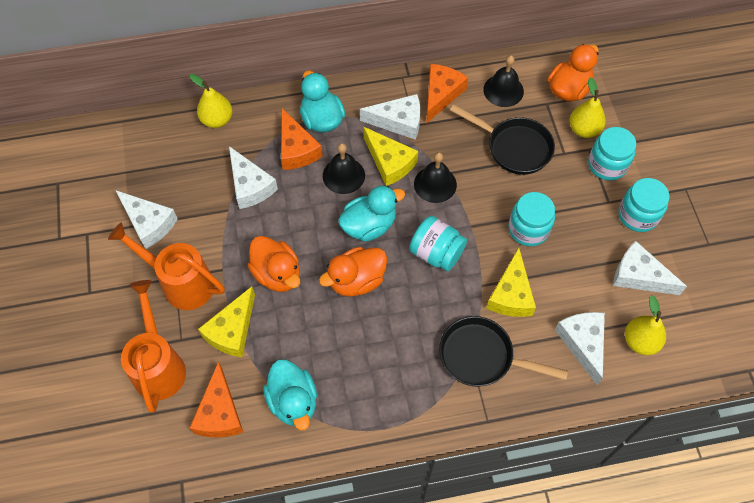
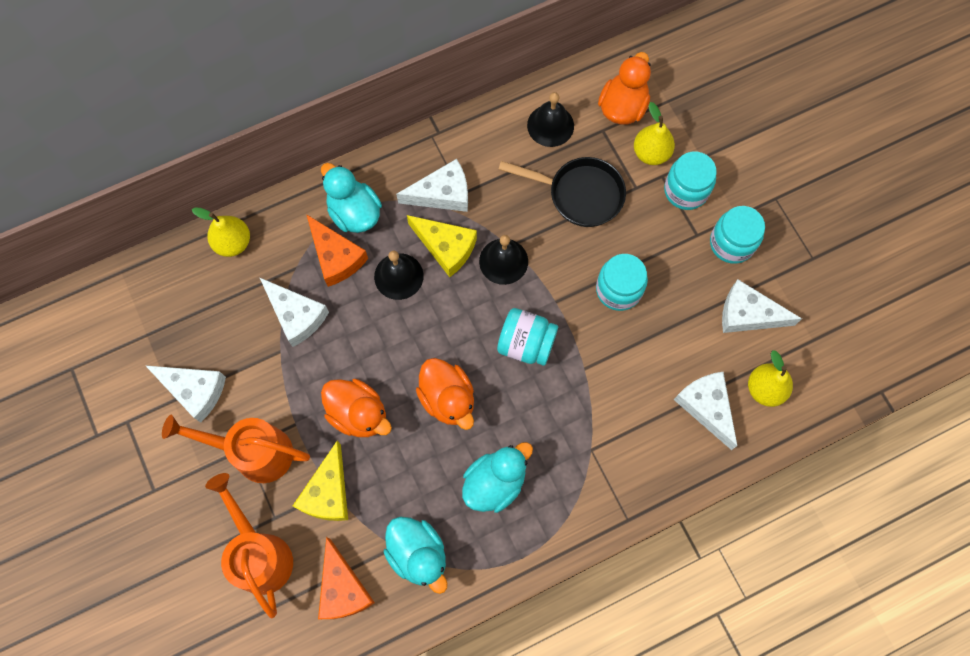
camera: 15 degrees left, 10 degrees up
(356, 280) = (448, 398): orange duck -> orange duck turned 75 degrees counterclockwise
(369, 225) = (444, 330): turquoise duck -> turquoise duck (495, 482)
(441, 95) = (481, 148): orange cheese -> none
(482, 357) = (604, 450): black pan -> none
(511, 294) = (618, 371): yellow cheese -> none

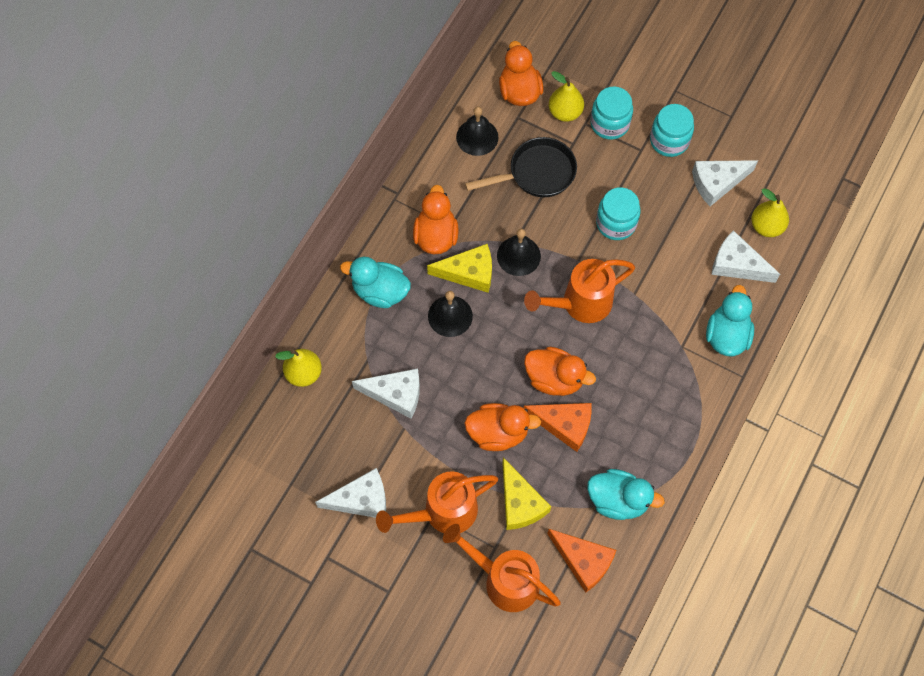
camera: 35 degrees left, 5 degrees down
(336, 257) = (392, 332): orange cheese -> orange cheese (564, 425)
(442, 194) = (436, 236): white cheese -> orange duck
(495, 482) = (633, 414): turquoise duck -> turquoise duck (726, 335)
(526, 344) = (580, 303): turquoise jar -> orange watering can

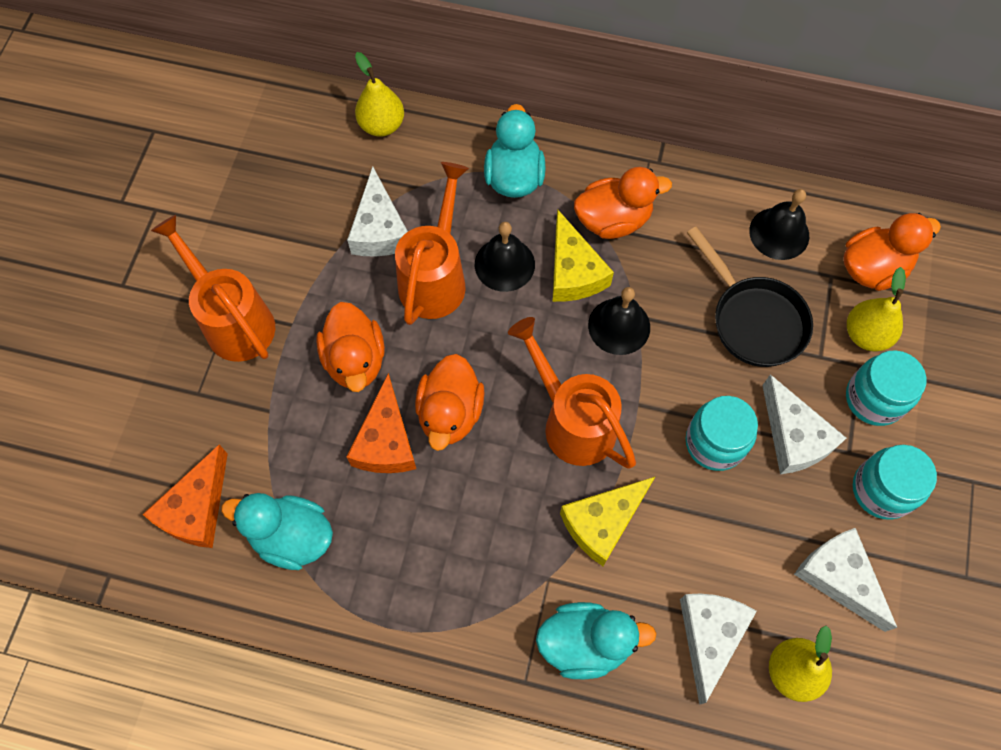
camera: 75 degrees right, 0 degrees up
(361, 499) = (233, 227): white cheese -> white cheese (794, 437)
(504, 580) = (156, 415): orange watering can -> orange watering can (435, 278)
(520, 503) = (264, 410): yellow cheese -> yellow cheese (603, 522)
(618, 500) = (291, 537): turquoise duck -> turquoise duck turned 105 degrees clockwise

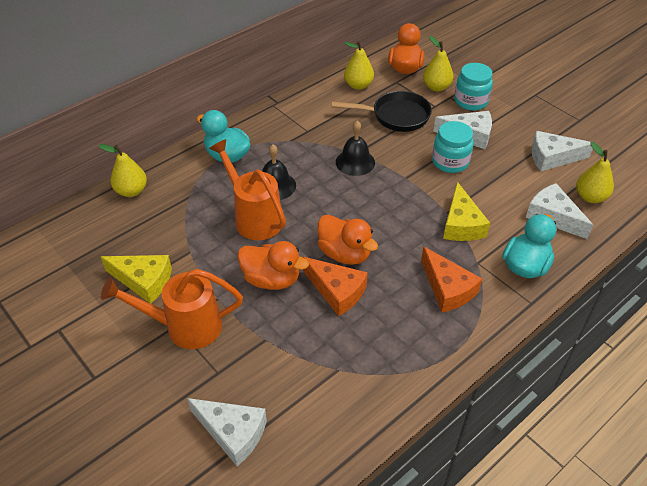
camera: 55 degrees left, 20 degrees down
(197, 509) = (300, 414): orange cheese -> orange cheese (447, 289)
(291, 537) = (361, 370): turquoise duck -> none
(380, 229) = (198, 226): white cheese -> white cheese (232, 433)
(572, 421) = (394, 206): orange watering can -> none
(573, 271) = (307, 162): yellow cheese -> yellow cheese (144, 281)
(613, 220) = (293, 133): orange duck -> none
(779, 233) = (358, 85): black bell -> yellow pear
(882, 490) = (518, 122): turquoise jar -> none

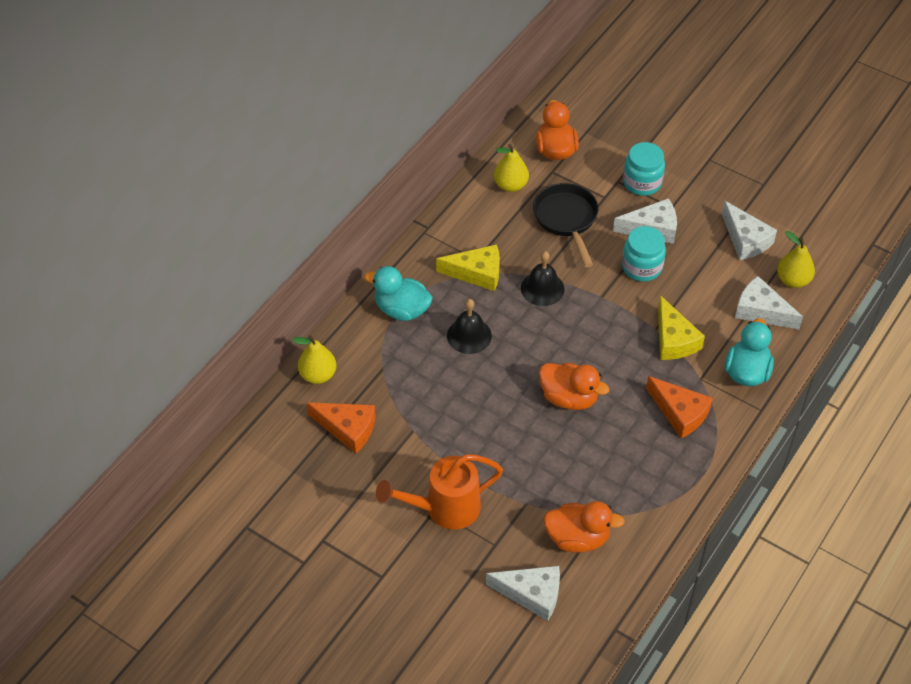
camera: 15 degrees left, 5 degrees up
(144, 281) = (381, 472): yellow cheese -> yellow cheese (477, 273)
(254, 217) = (462, 378): orange watering can -> none
(271, 279) = (507, 441): orange duck -> orange duck (577, 538)
(337, 291) = (575, 439): orange cheese -> orange cheese (348, 429)
(396, 116) = (566, 219): black pan -> black pan turned 90 degrees counterclockwise
(436, 87) = (598, 170): yellow pear -> none
(552, 158) = (745, 240): white cheese -> white cheese turned 105 degrees counterclockwise

